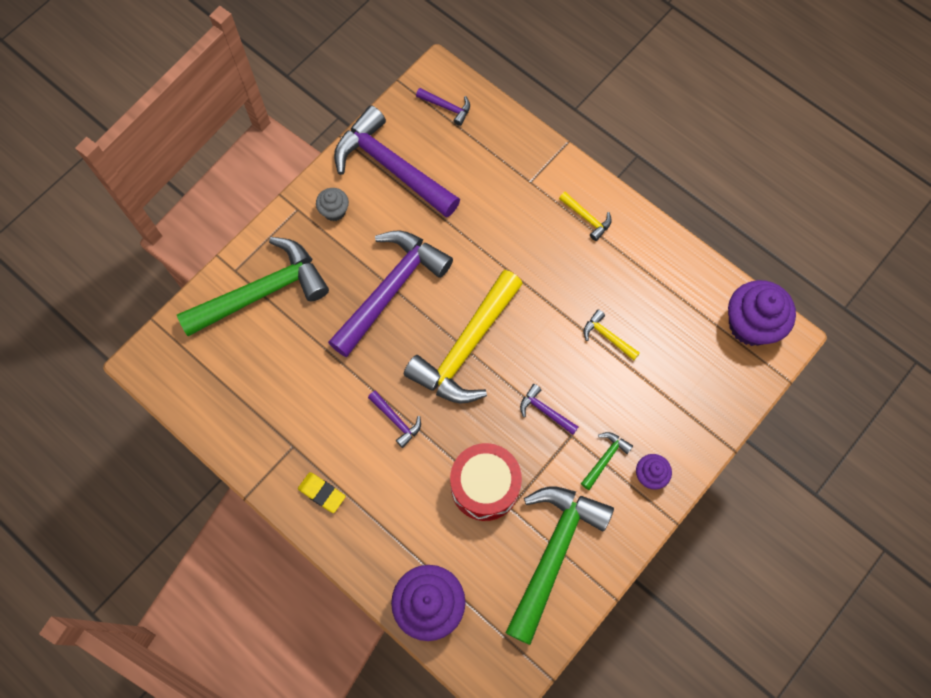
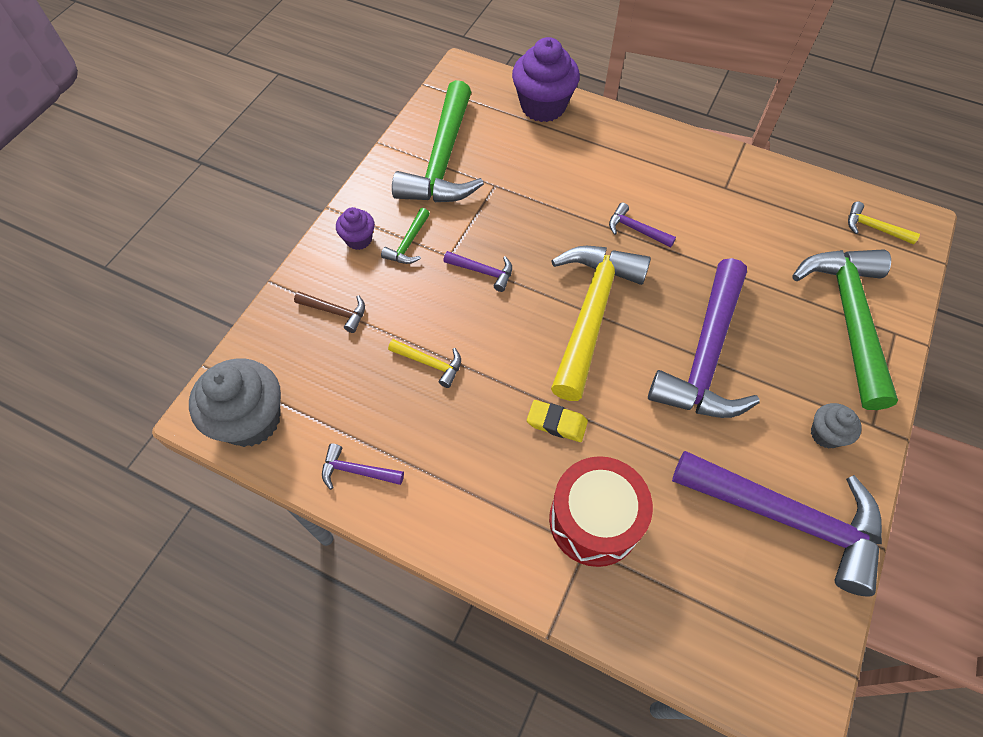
camera: 165 degrees right, 10 degrees down
(263, 292) = (848, 317): green hammer -> green hammer turned 135 degrees clockwise
(322, 493) = (677, 159): yellow eraser -> yellow eraser (556, 423)
(447, 107) = (756, 645): purple hammer -> purple hammer (356, 471)
(485, 486) = (525, 196): red drum -> red drum (594, 520)
(587, 218) = (490, 511): yellow hammer -> yellow hammer (873, 228)
(678, 403) = (336, 312): none -> brown hammer
(751, 324) = (251, 420): purple cupcake -> grey cupcake

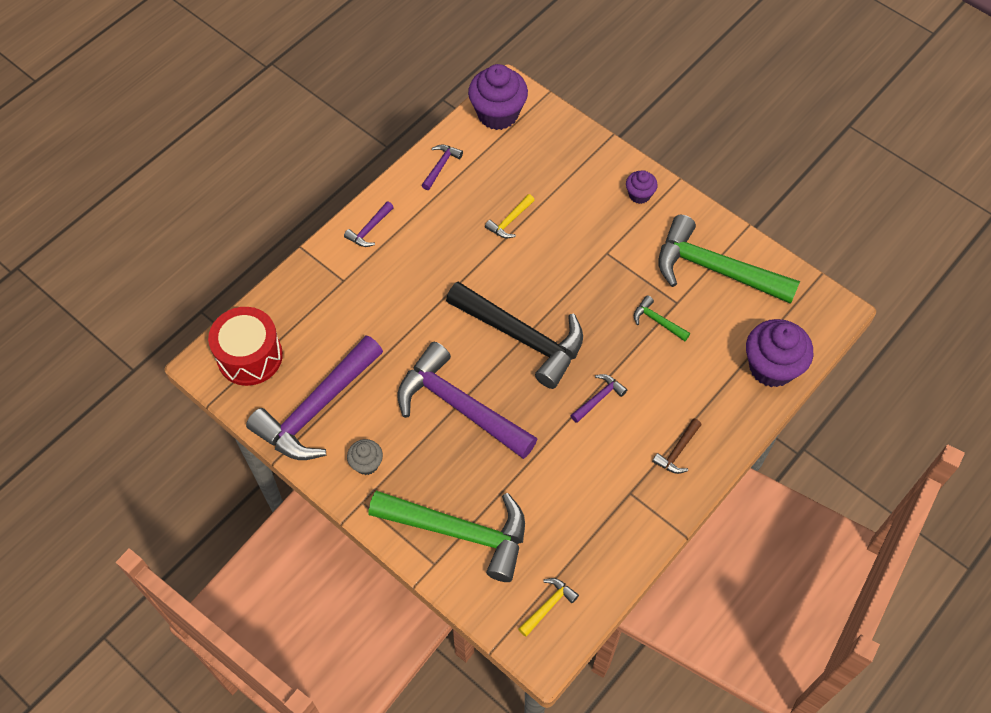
camera: 105 degrees right, 0 degrees up
(251, 420) = (498, 114): grey cupcake -> purple cupcake
(336, 312) = (572, 171): brown hammer -> brown hammer (677, 451)
(408, 244) = (626, 227): green hammer -> green hammer (657, 321)
(483, 272) = (584, 273): purple hammer -> purple hammer (369, 229)
(556, 423) = (436, 288): yellow eraser -> none
(591, 313) = (522, 338): yellow hammer -> black hammer
(594, 520) = (359, 290): red drum -> red drum (250, 356)

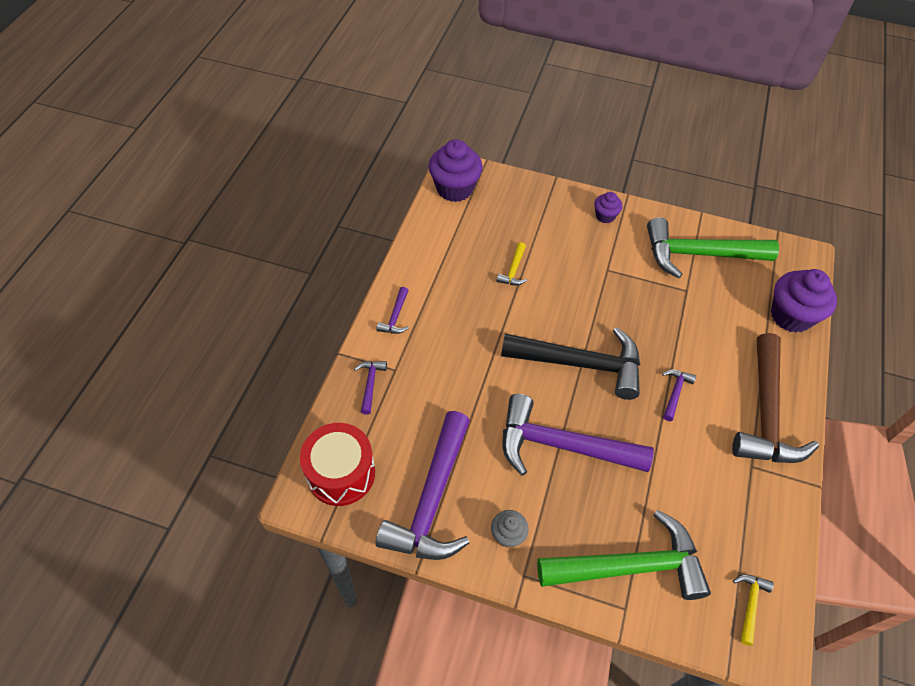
camera: 25 degrees left, 5 degrees down
(441, 166) = (430, 244): purple hammer -> purple hammer (370, 384)
(657, 321) = (681, 310): green hammer -> none
(677, 451) = (766, 414): brown hammer -> brown hammer, size x2.41

